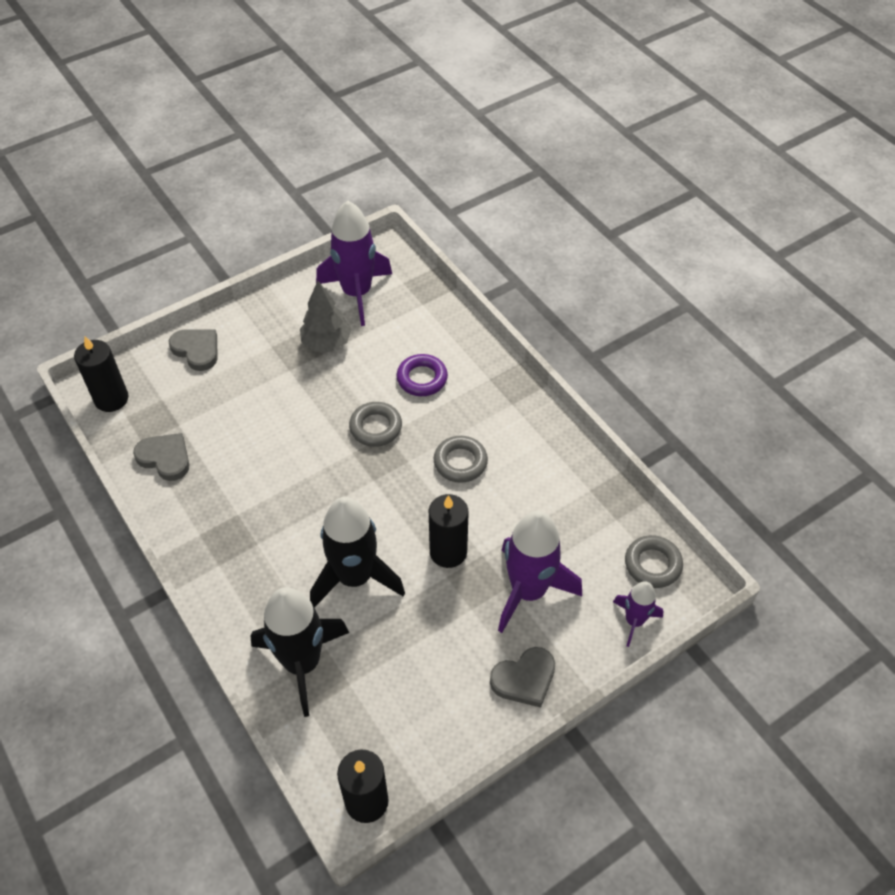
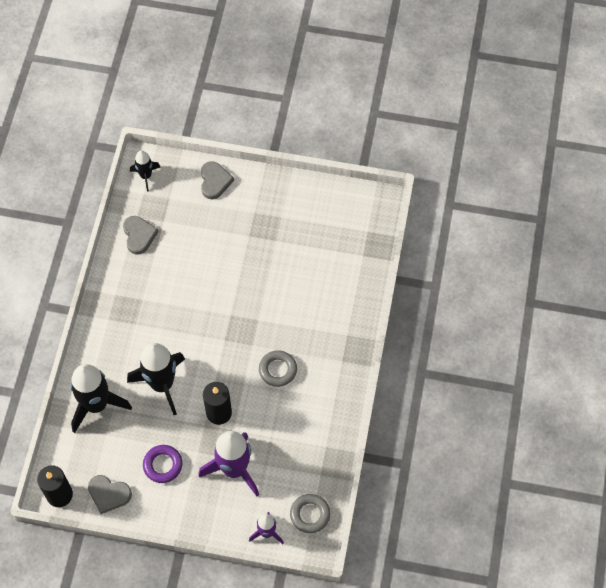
camera: 45 degrees right, 10 degrees up
(111, 399) = (146, 176): black candle -> black rocket
(326, 343) = (285, 235): grey tree -> none
(356, 293) = (334, 216): purple rocket -> none
(375, 427) = (257, 310): grey ring -> none
(422, 378) = (311, 303): purple ring -> purple ring (163, 465)
(524, 679) = (184, 509): grey heart -> grey heart (109, 494)

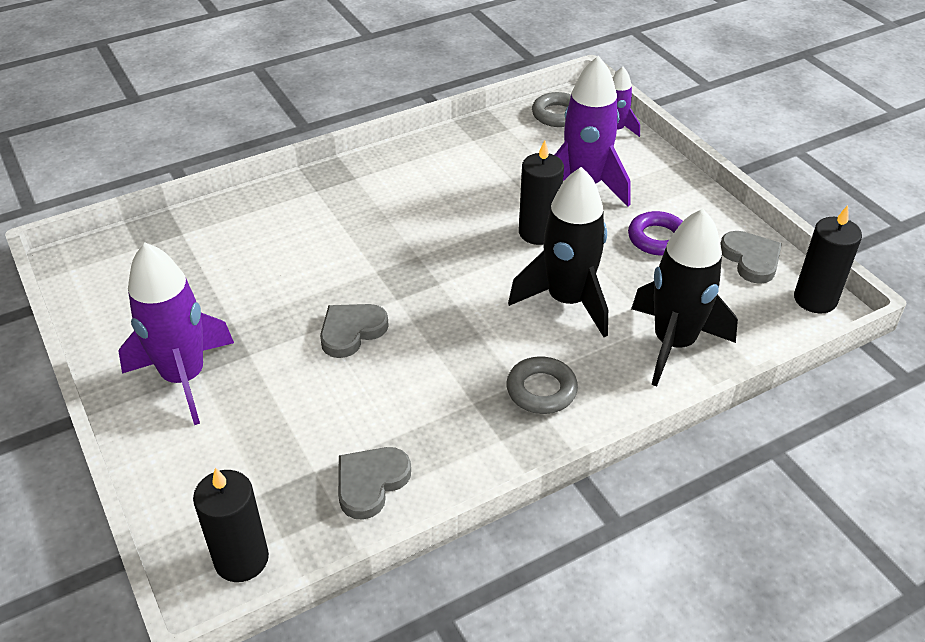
camera: 130 degrees left, 20 degrees down
(146, 176) = (241, 559): black rocket -> black candle
(215, 181) = (177, 455): grey heart -> grey heart (351, 331)
(256, 205) = (184, 377): none -> purple rocket
(277, 370) = (426, 218): grey ring -> grey ring (541, 390)

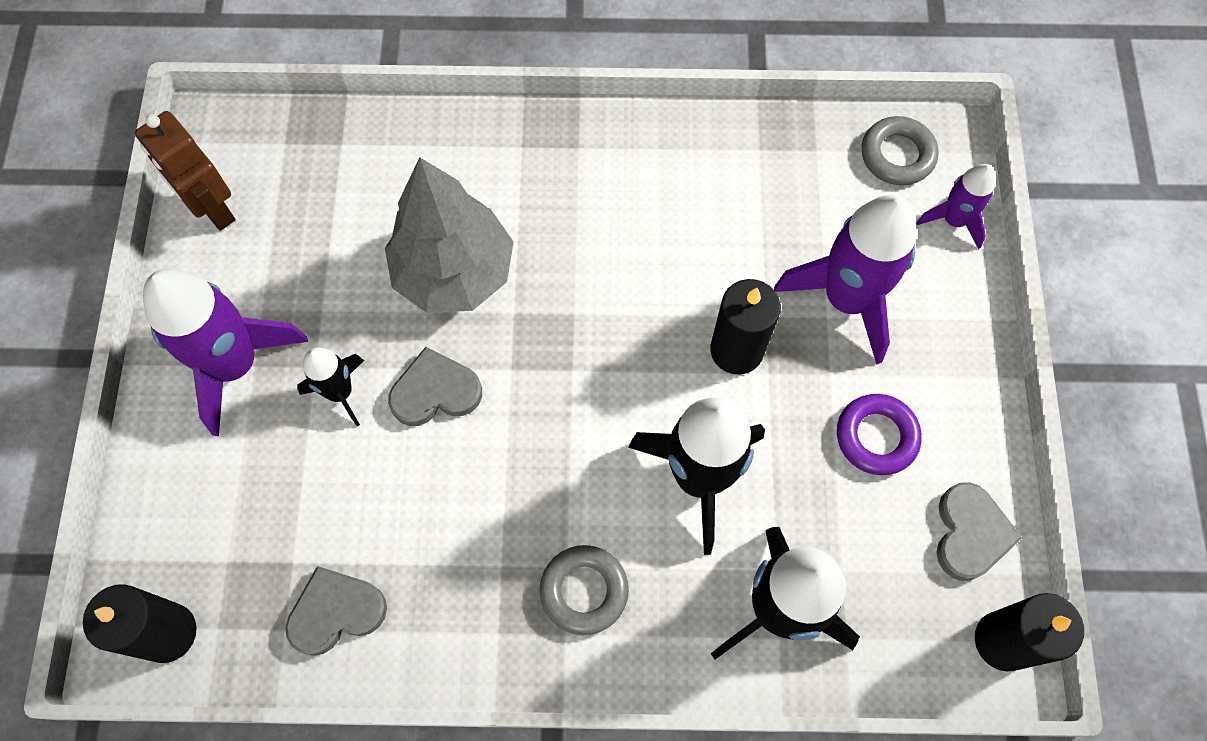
camera: 30 degrees right, 25 degrees up
(105, 301) = (214, 210): none -> brown robot
(280, 360) = (340, 392): none -> black rocket
(317, 266) = (454, 272): none -> grey tree

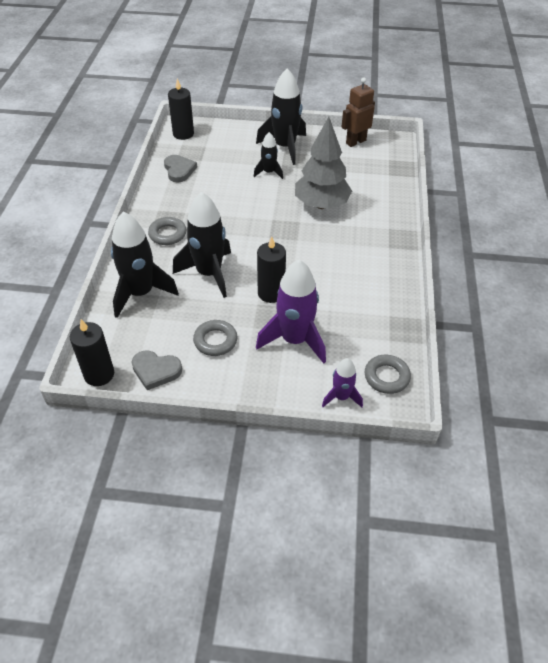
camera: 95 degrees right, 20 degrees down
(235, 364) = (285, 147): purple rocket -> black rocket
(435, 391) = (265, 197): grey heart -> none
(876, 437) = (215, 341): purple ring -> grey ring

